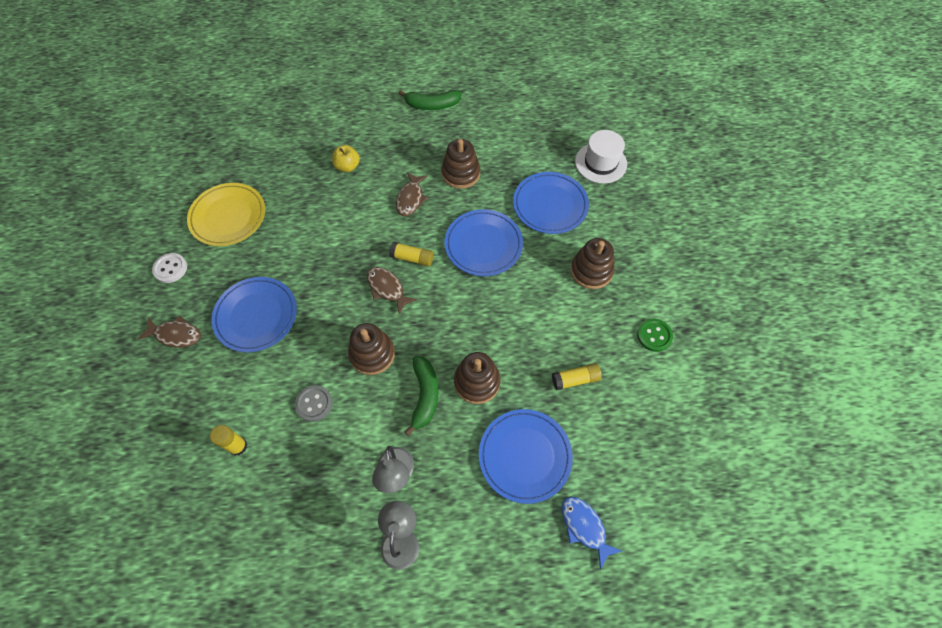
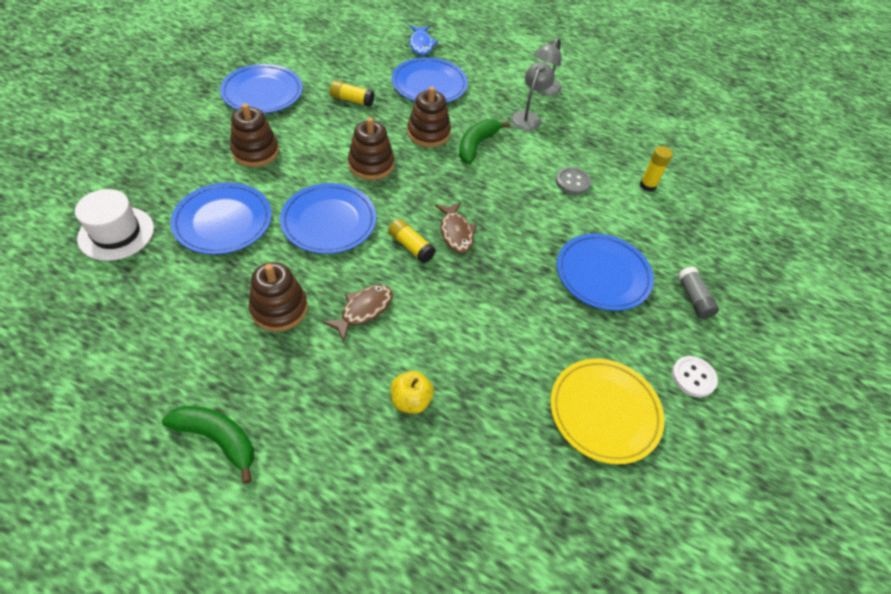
camera: 155 degrees left, 10 degrees down
(176, 335) = (693, 298): brown fish -> grey glue stick
(372, 354) = (503, 190): brown stacking toy -> brown stacking toy (371, 164)
(654, 335) = (262, 93): green button -> blue plate

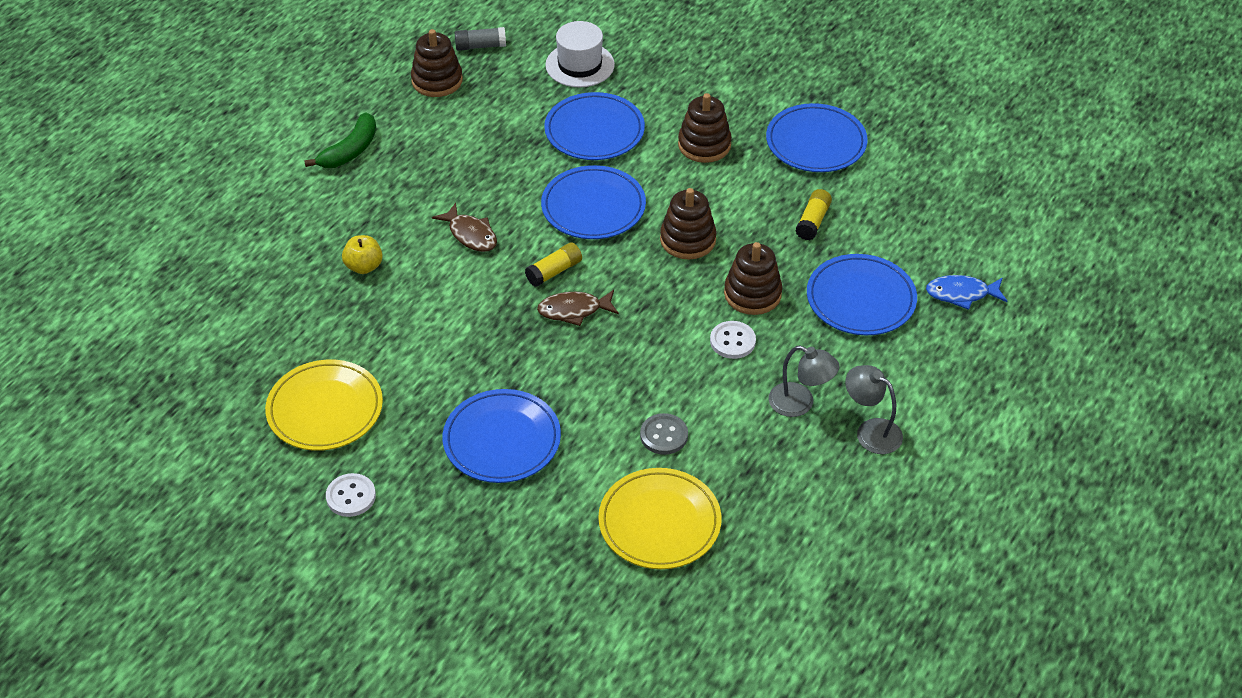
camera: 100 degrees right, 5 degrees down
(279, 308) = (479, 177): brown stacking toy -> brown stacking toy (437, 81)
(477, 145) = (732, 341): green banana -> white button
(647, 185) = (659, 522): yellow glue stick -> yellow plate
(693, 298) = (458, 526): grey glue stick -> grey glue stick (480, 46)

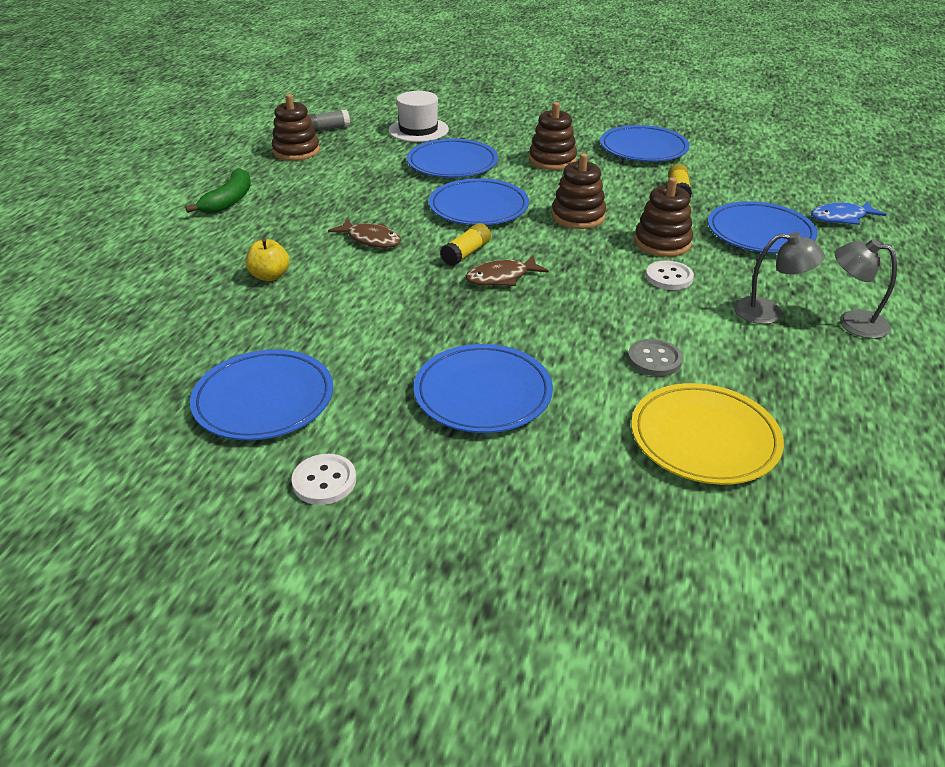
camera: 15 degrees left, 10 degrees down
(325, 409) = (264, 400): yellow plate -> blue plate

